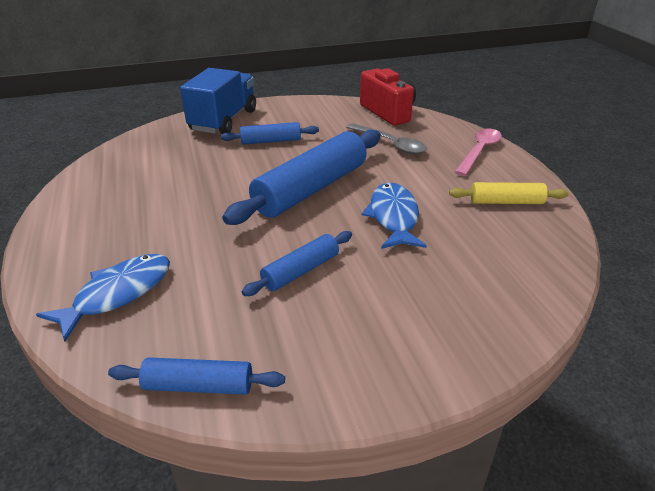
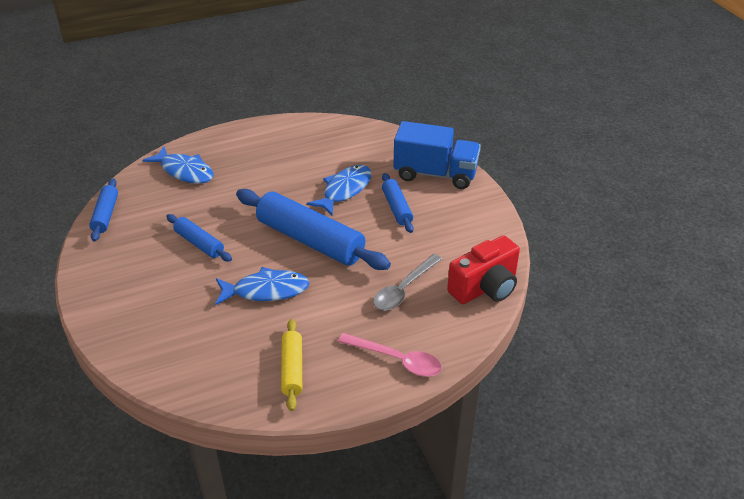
camera: 85 degrees right, 5 degrees up
(228, 167) = (344, 190): none -> blue fish

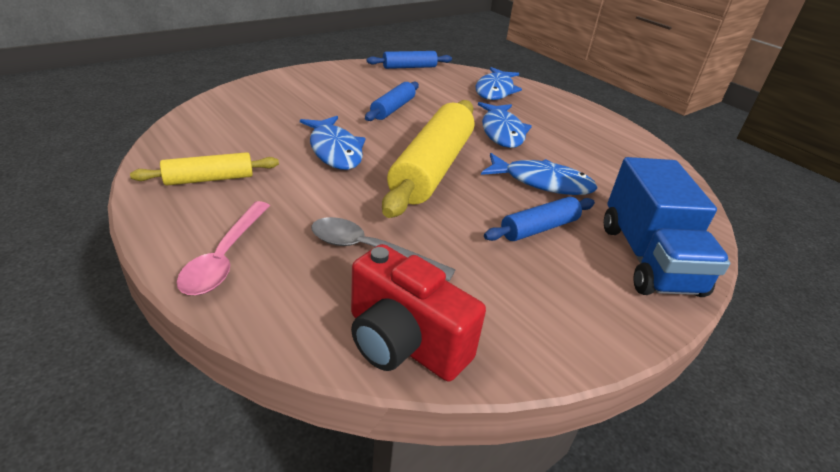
camera: 70 degrees right, 5 degrees down
(264, 189) = (502, 132): none -> blue fish
(310, 240) = (432, 168): blue rolling pin -> yellow rolling pin

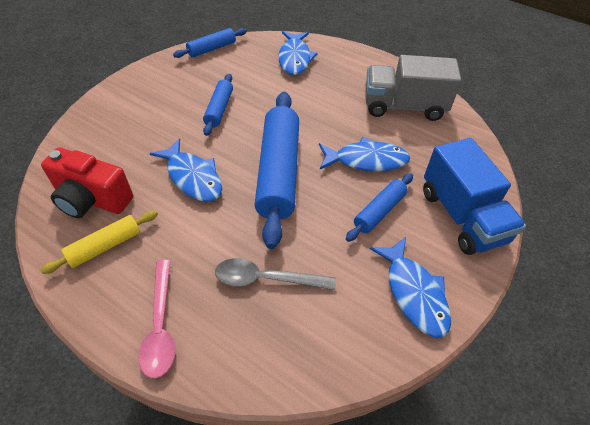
camera: 15 degrees left, 15 degrees up
(404, 342) = (324, 357): red camera -> red camera (92, 200)
(432, 168) = (278, 172): yellow rolling pin -> blue rolling pin
(502, 132) = (317, 110): blue fish -> blue fish (414, 293)
(607, 150) = (404, 106): none -> grey truck

